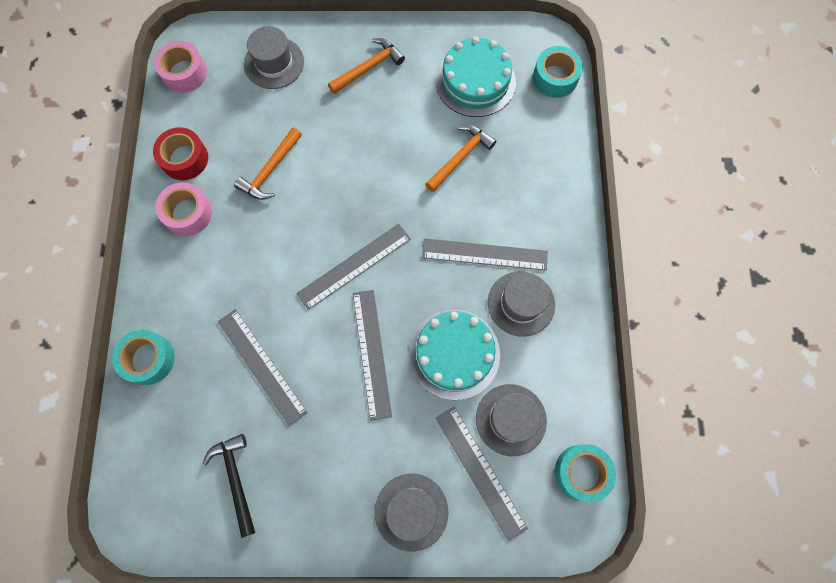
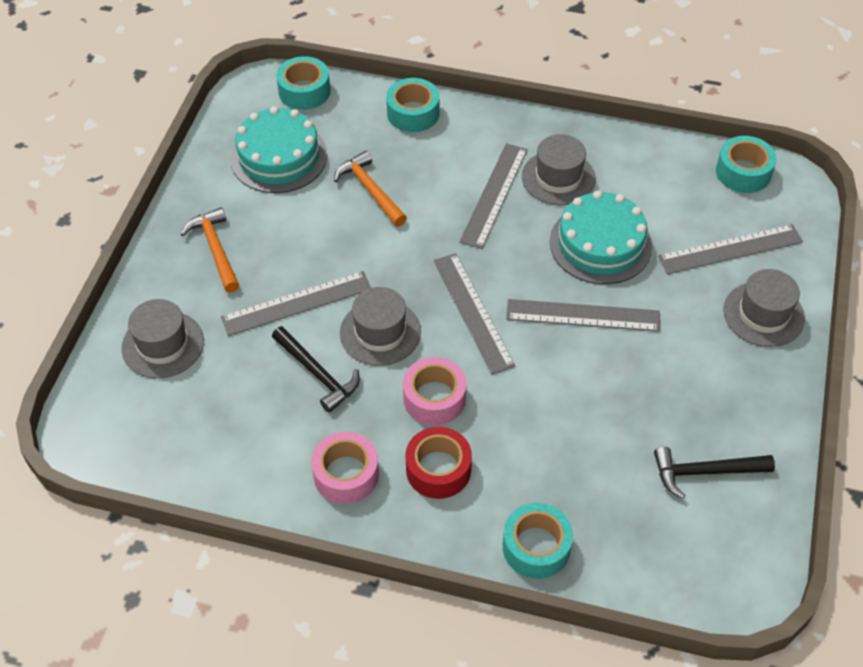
camera: 75 degrees left, 20 degrees down
(184, 73) = (130, 449): pink tape -> pink tape (434, 398)
(185, 159) = (264, 467): red tape -> red tape (438, 469)
(262, 366) = (573, 424): grey ruler -> grey ruler (297, 303)
(270, 170) = (318, 374): orange hammer -> black hammer
(511, 419) = (681, 213): grey hat -> grey hat (380, 332)
(559, 167) = (413, 113): none -> turquoise tape

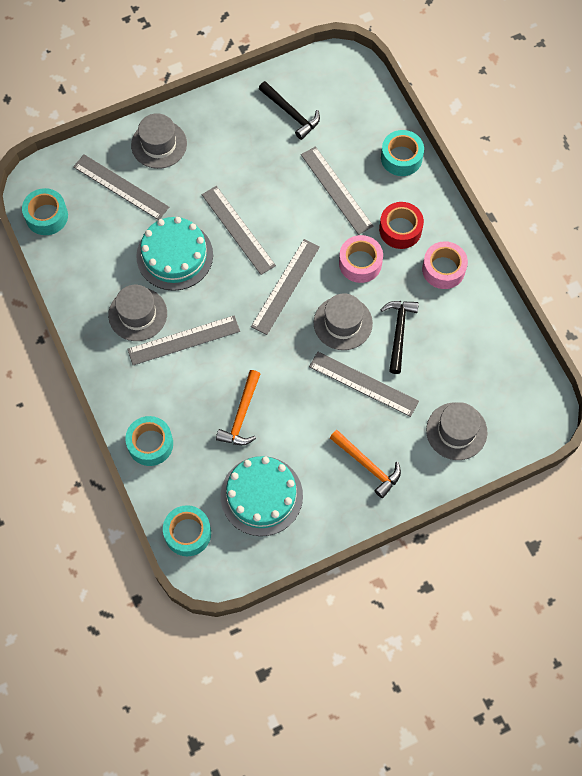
camera: 130 degrees left, 15 degrees up
(215, 249) = (367, 465): orange hammer -> orange hammer turned 75 degrees counterclockwise
(551, 443) = (336, 190): none -> grey ruler

